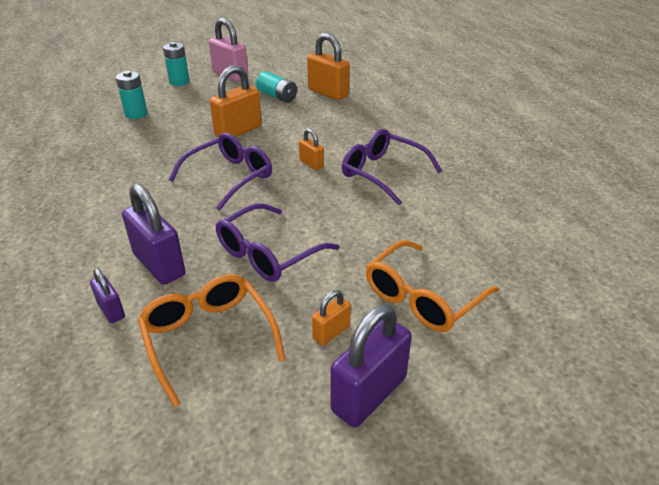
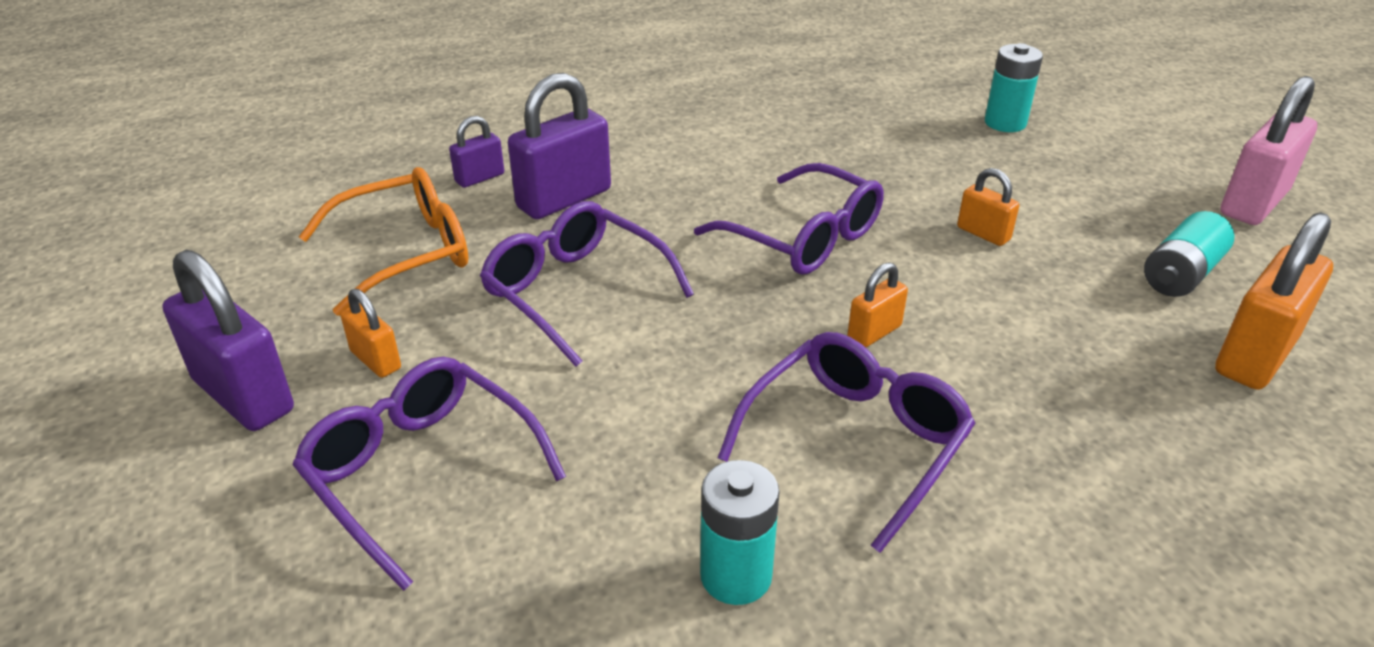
camera: 90 degrees right, 0 degrees up
(179, 82) = (1171, 147): turquoise battery -> turquoise battery (736, 576)
(238, 131) = (983, 233): orange padlock -> orange padlock, size x0.52
(422, 297) = (421, 472): orange glasses -> purple glasses

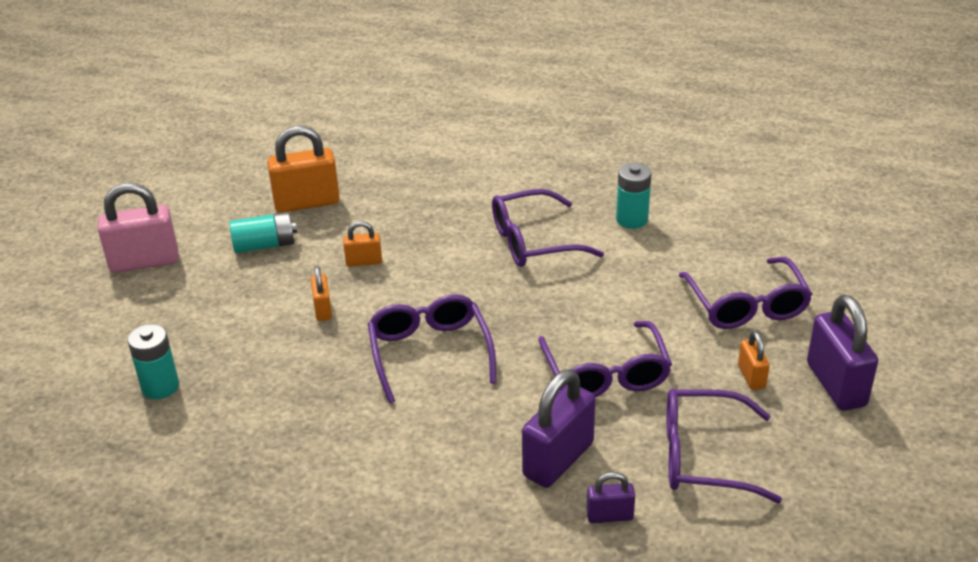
camera: 145 degrees left, 0 degrees up
(405, 252) = (703, 456): orange glasses -> purple glasses
(564, 199) = (558, 460): purple padlock -> purple padlock turned 45 degrees counterclockwise
(874, 332) = (463, 281): orange padlock -> orange padlock (364, 262)

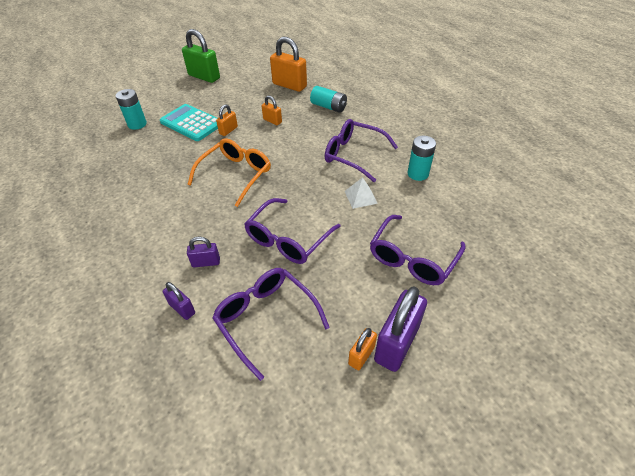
camera: 45 degrees right, 10 degrees up
(144, 262) = (204, 77): pink padlock -> green padlock
(249, 333) = (191, 123): none -> turquoise calculator
(265, 245) = (249, 93): turquoise battery -> turquoise battery (328, 107)
(429, 353) = (236, 175): purple glasses -> orange glasses
(558, 460) = (206, 262): purple padlock -> purple padlock, size x0.52
(611, 281) = (360, 197): none -> white pyramid
(751, 377) = (355, 298): orange padlock -> orange padlock (361, 355)

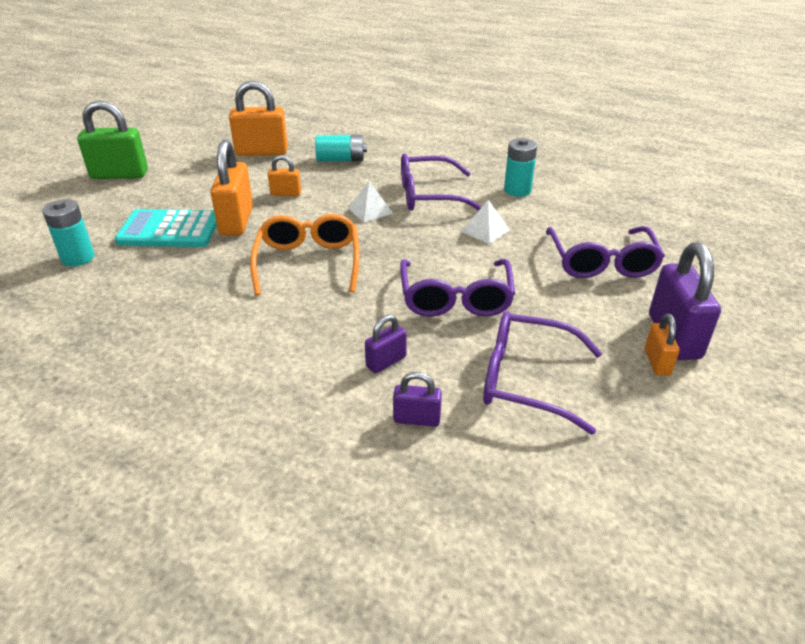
camera: 35 degrees left, 10 degrees down
(228, 130) = (236, 221): orange padlock -> orange padlock, size x1.91
(306, 152) = (370, 210): none -> white pyramid

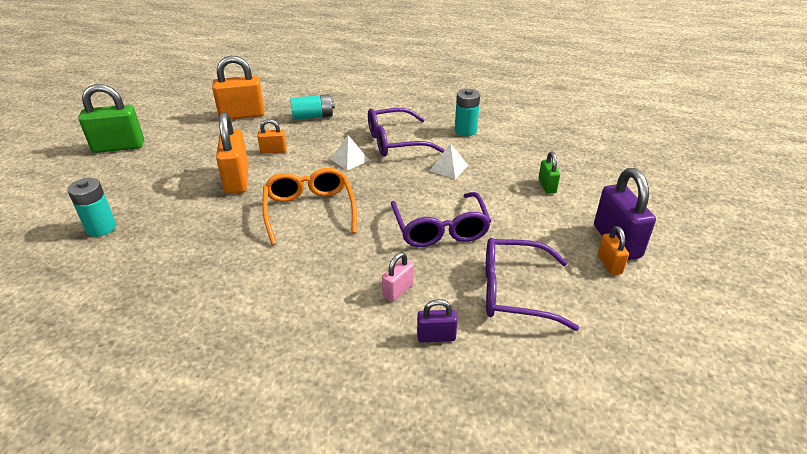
camera: 10 degrees left, 0 degrees up
(169, 230) = (179, 194): turquoise calculator -> none
(386, 362) = (398, 290): purple padlock -> pink padlock
(601, 262) = (547, 186): purple glasses -> green padlock

